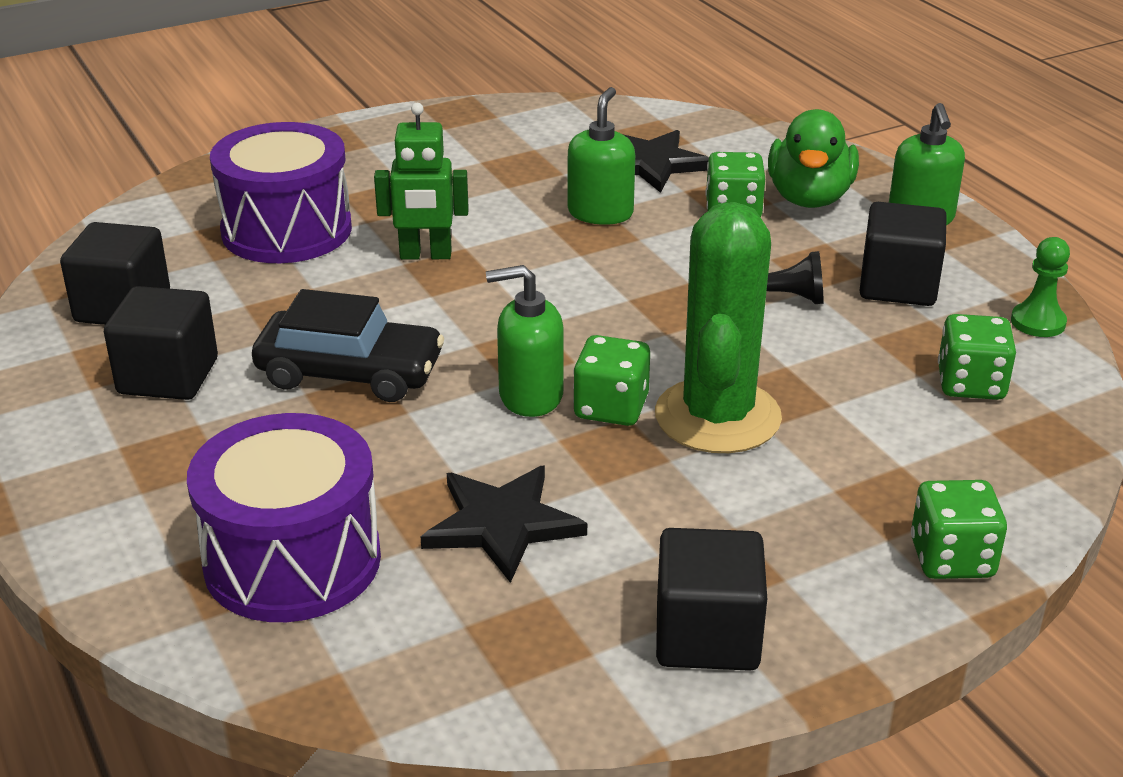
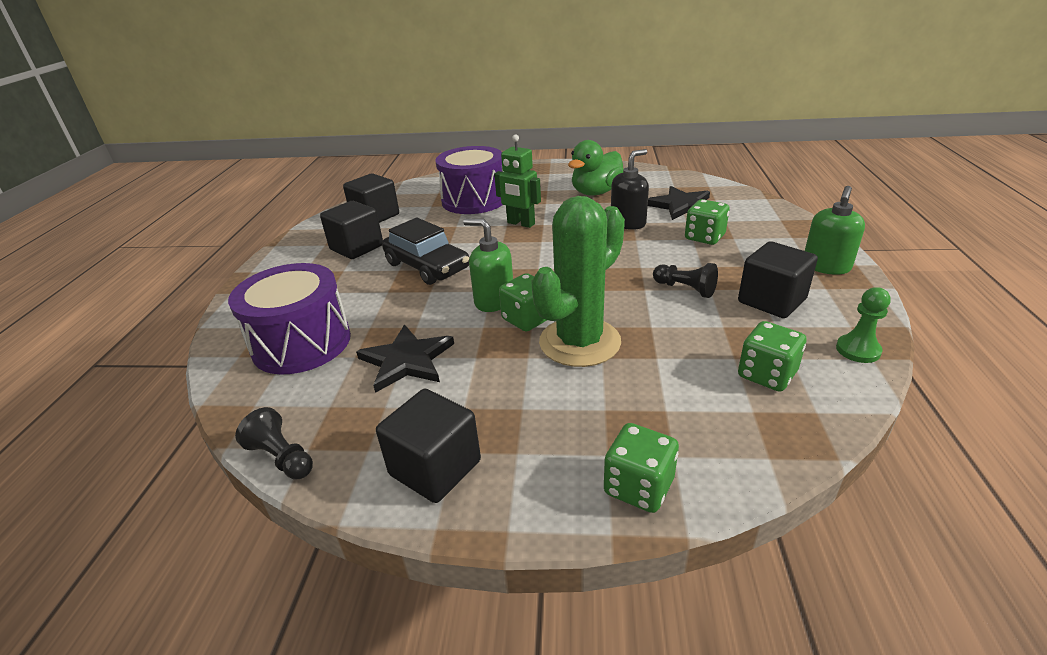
camera: 35 degrees right, 0 degrees up
(484, 712) = (282, 457): none -> black pawn
(600, 213) = (628, 223): green soap dispenser -> black soap dispenser
(809, 198) = (759, 240): green duck -> green duck (596, 192)

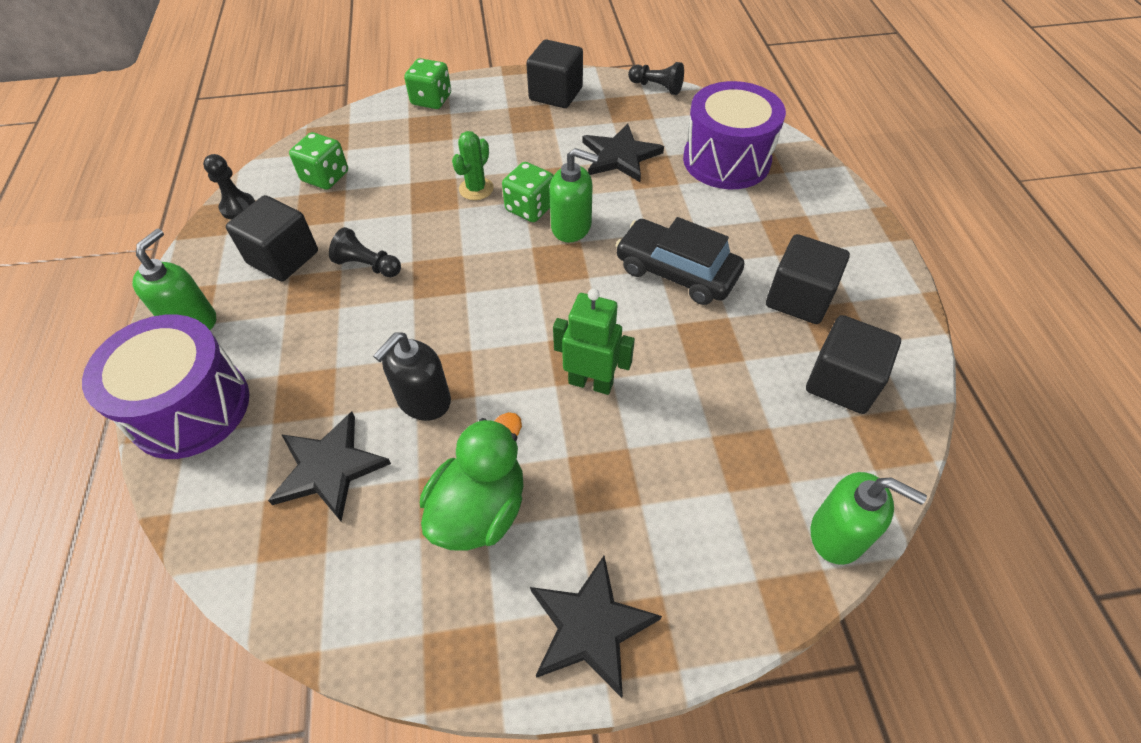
camera: 165 degrees right, 20 degrees up
(431, 181) = (837, 534): none -> green soap dispenser
(474, 200) = (702, 455): purple drum -> purple drum (190, 408)
(552, 170) = (590, 626): none -> black star
(579, 342) = (476, 189): green cactus -> green cactus, size x0.48
(704, 237) = (318, 371): green dice -> none
(858, 350) = (238, 207): green pawn -> black pawn

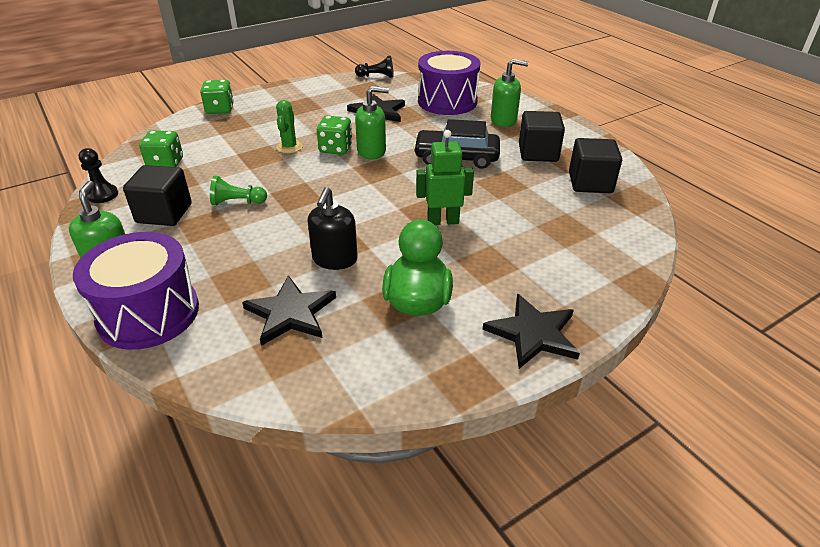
camera: 25 degrees left, 15 degrees down
(367, 265) = (237, 202): black pawn -> green pawn
(556, 94) = (310, 91): black cube -> none
(837, 534) = (639, 248): green soap dispenser -> green soap dispenser (503, 120)

